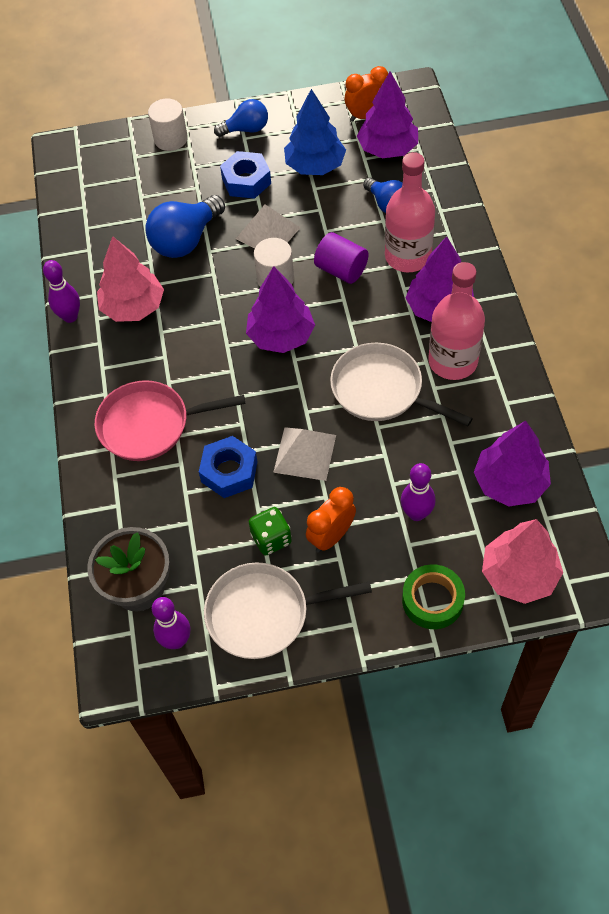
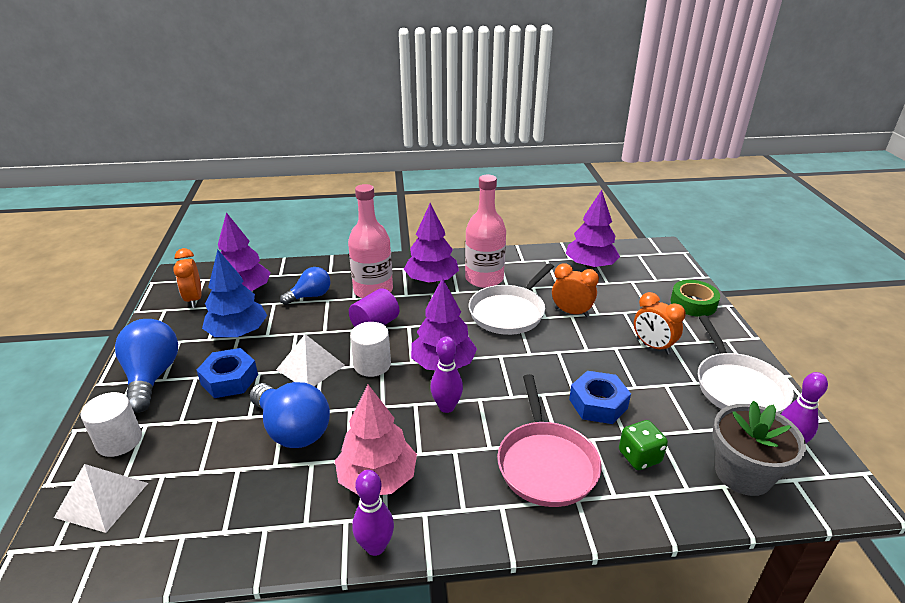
camera: 90 degrees left, 25 degrees down
(246, 129) = (152, 377): blue light bulb -> blue light bulb, size x1.60
(271, 539) = (663, 380): green dice -> green dice (639, 457)
(305, 453) = (573, 356): white pyramid -> white pyramid (102, 499)
(390, 455) = (571, 312): none -> orange clock
(416, 513) = (622, 304): purple bowling pin -> purple bowling pin (446, 407)
(519, 575) = (662, 269): pink tree -> none

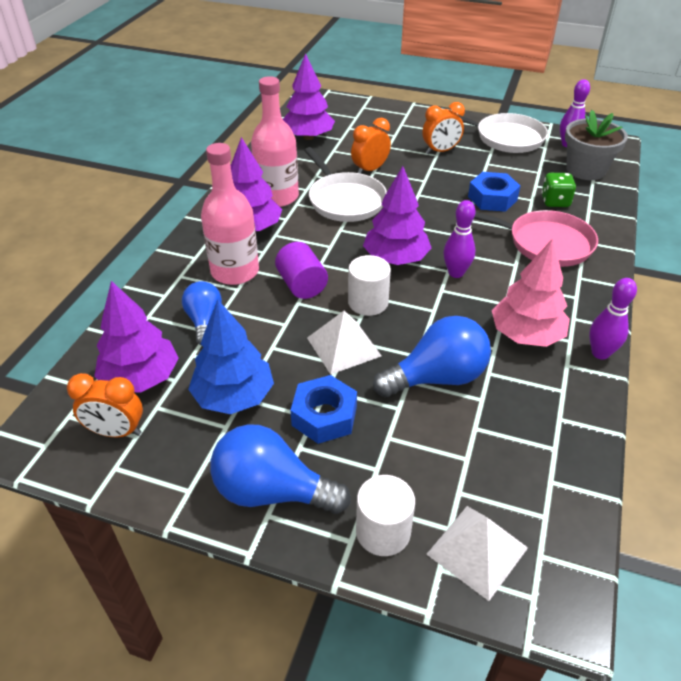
camera: 65 degrees left, 10 degrees up
(693, 303) = (400, 115): green tape -> none

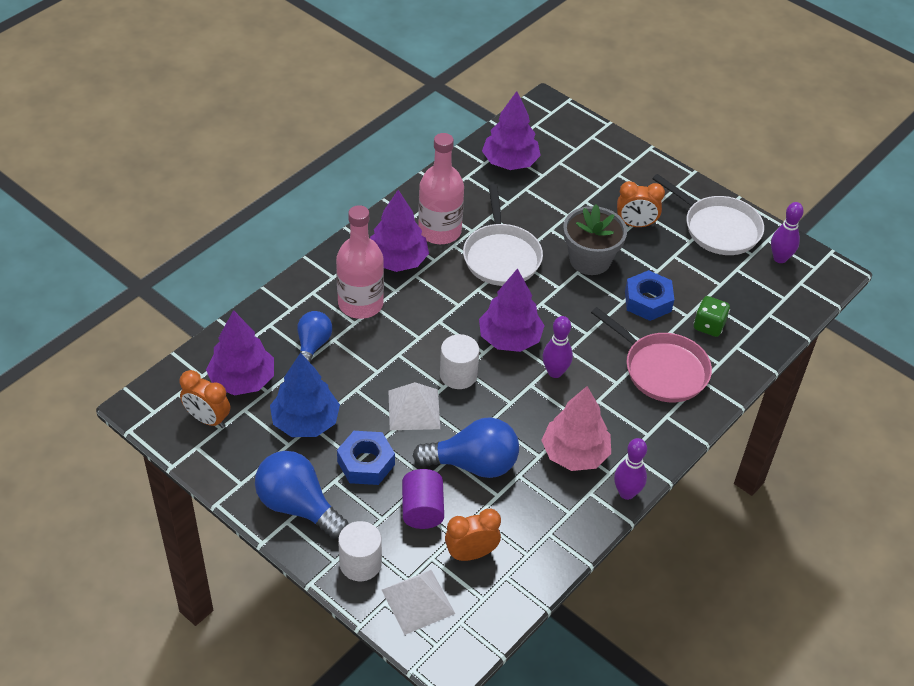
camera: 20 degrees right, 5 degrees up
(302, 285) = (411, 338): purple cylinder -> purple cylinder (422, 510)
(370, 170) = (548, 226): orange clock -> orange clock (471, 554)
(585, 170) = (772, 297): grey flower pot -> grey flower pot (590, 260)

